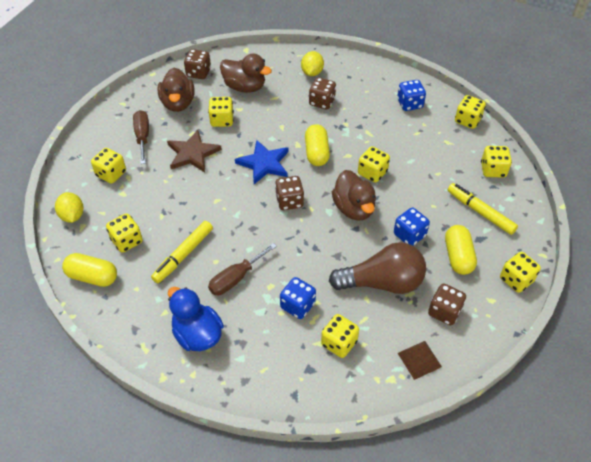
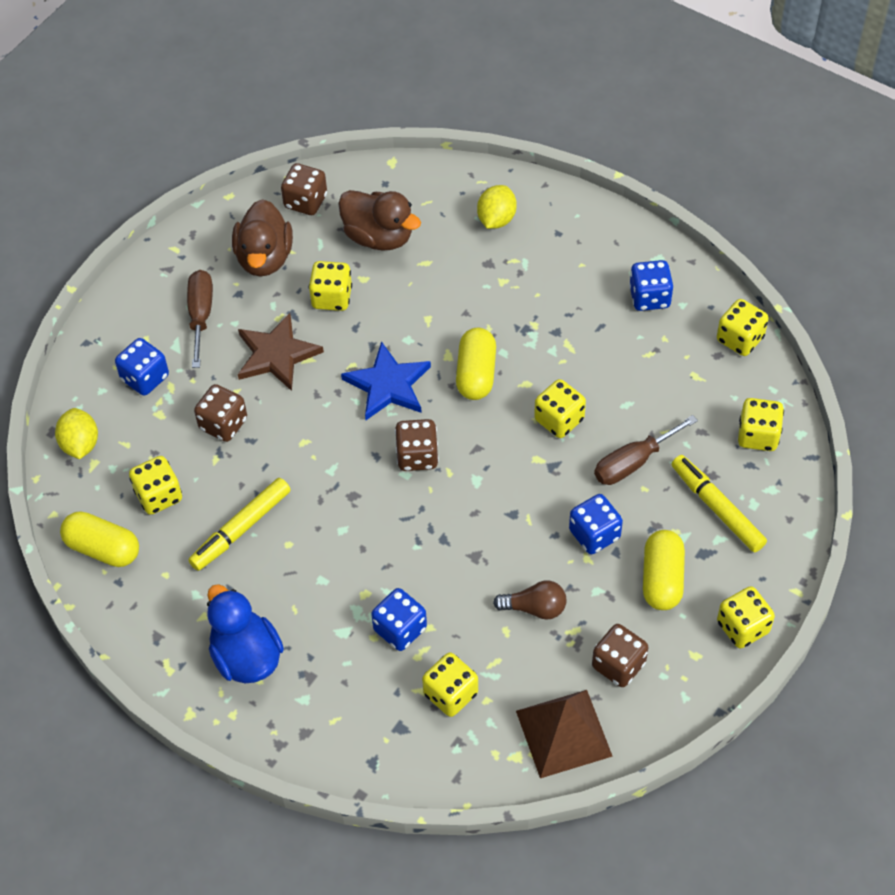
camera: 10 degrees right, 5 degrees up
(111, 174) = (145, 378): yellow dice -> blue dice
(236, 278) = (315, 575): brown screwdriver -> brown screwdriver (633, 462)
(322, 102) = (502, 279): brown dice -> brown dice (223, 424)
(354, 208) = (516, 479): brown duck -> none
(382, 282) = (535, 608): brown light bulb -> brown light bulb, size x0.50
(419, 360) = (564, 733): brown pyramid -> brown pyramid, size x1.58

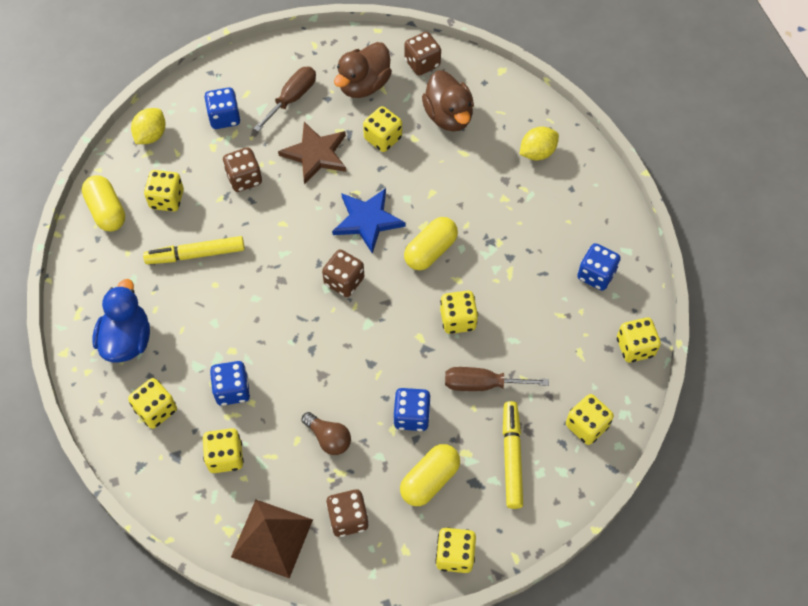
camera: 35 degrees right, 5 degrees up
(340, 700) = (156, 410): none -> yellow dice

